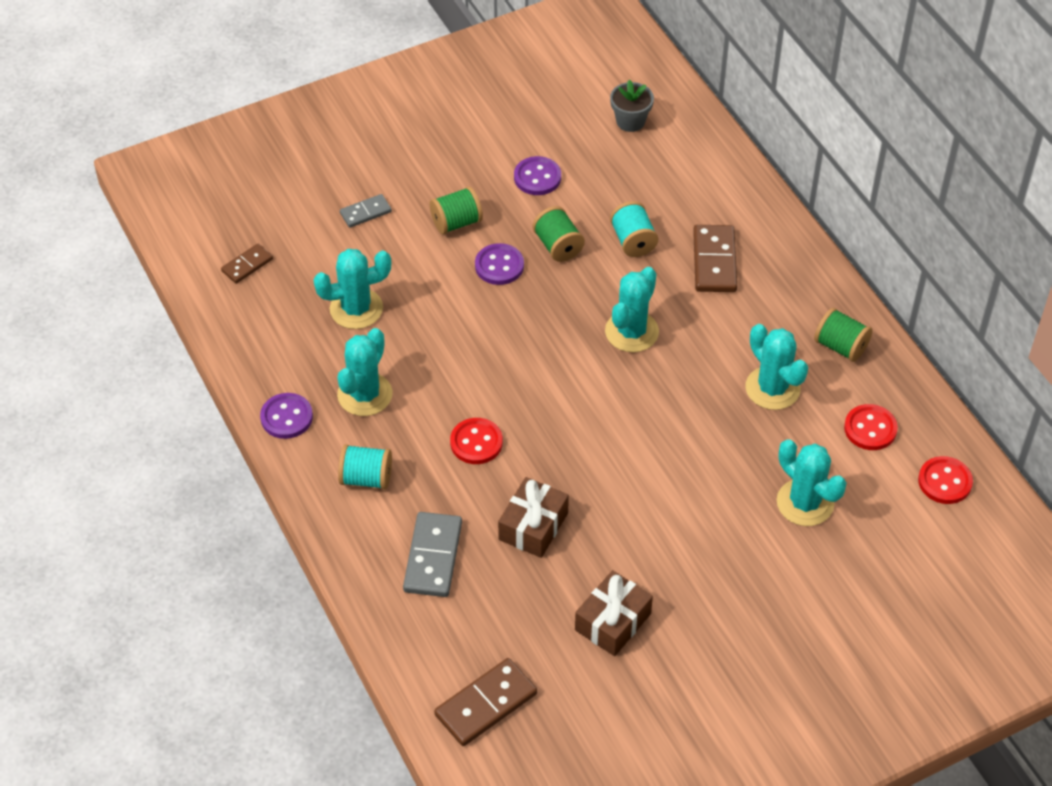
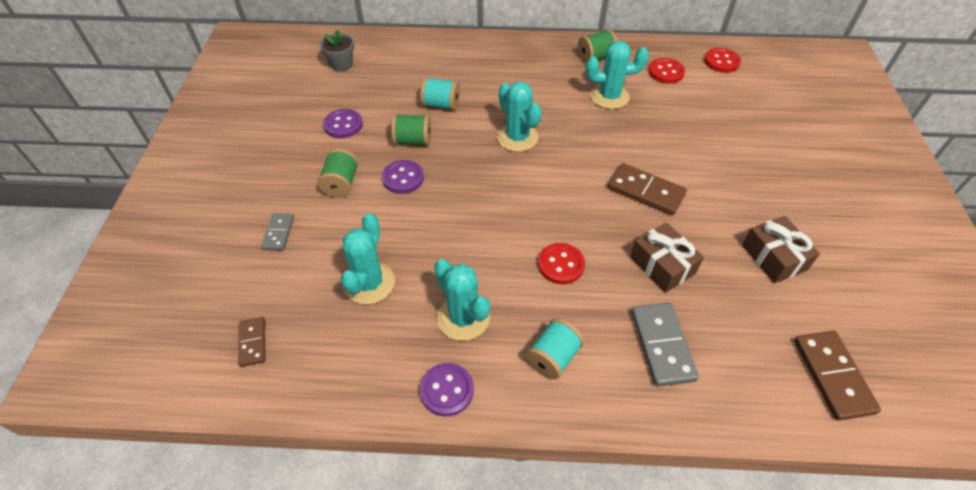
camera: 60 degrees left, 0 degrees up
(433, 557) = (662, 345): grey domino -> grey domino turned 45 degrees clockwise
(714, 261) = (489, 78): brown domino -> brown domino (645, 191)
(805, 503) = (709, 121): turquoise cactus -> none

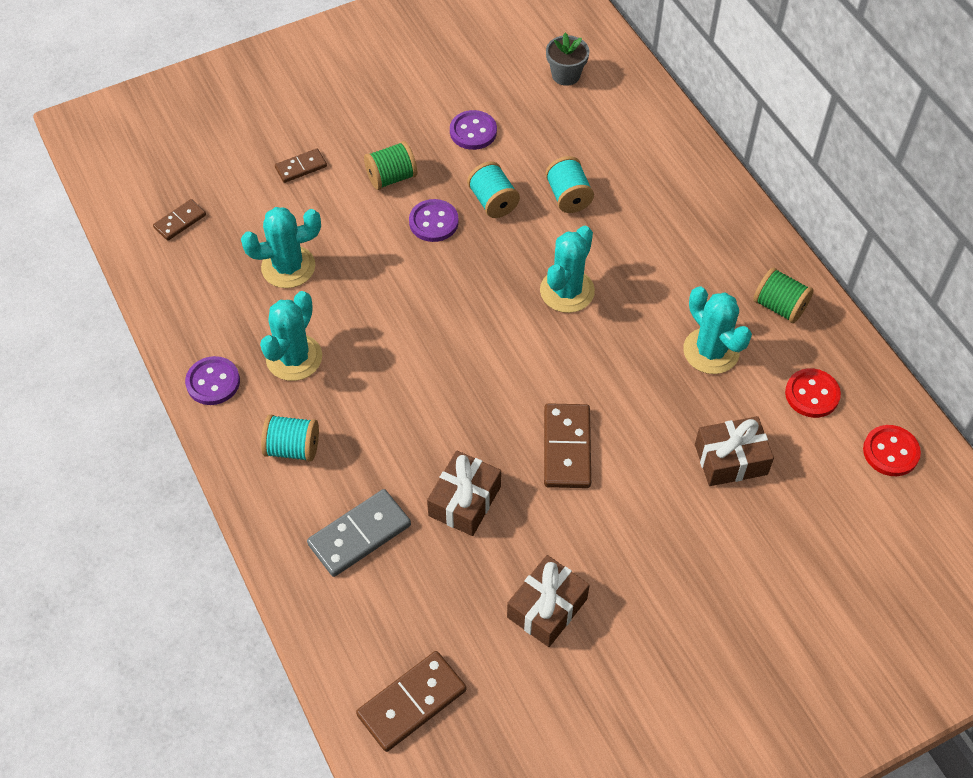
camera: 60 degrees right, 5 degrees up
(278, 233) = (301, 167): grey domino -> brown domino
(413, 141) = (493, 201): green spool -> turquoise spool
(561, 264) = (407, 409): red button -> none
(695, 122) = (730, 459): none -> brown gift

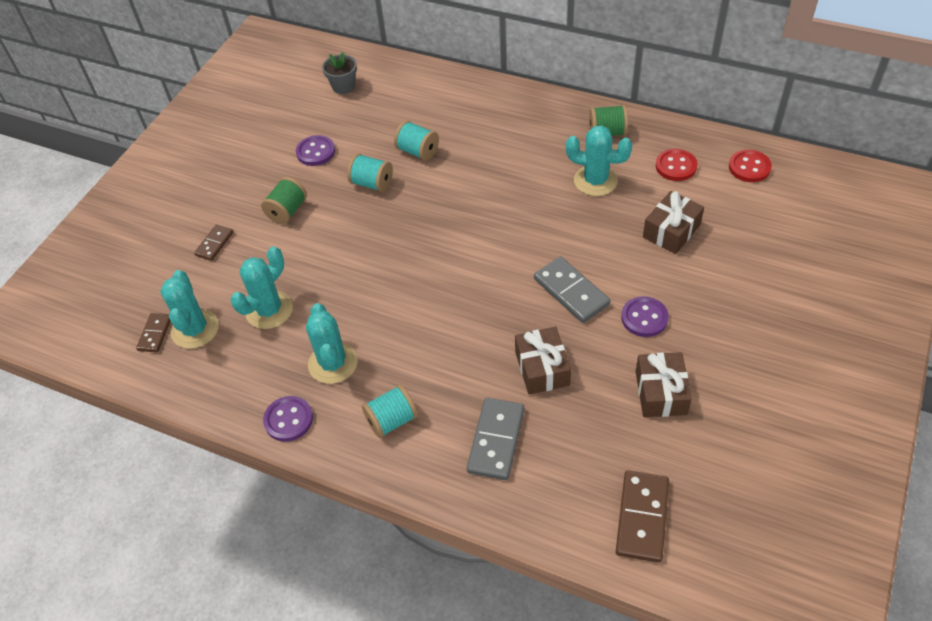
camera: 35 degrees left, 5 degrees down
(433, 222) = (344, 219): purple button -> purple button (644, 318)
(566, 448) = (571, 292): brown domino -> grey domino
(567, 291) = (474, 204): turquoise cactus -> turquoise cactus (195, 329)

